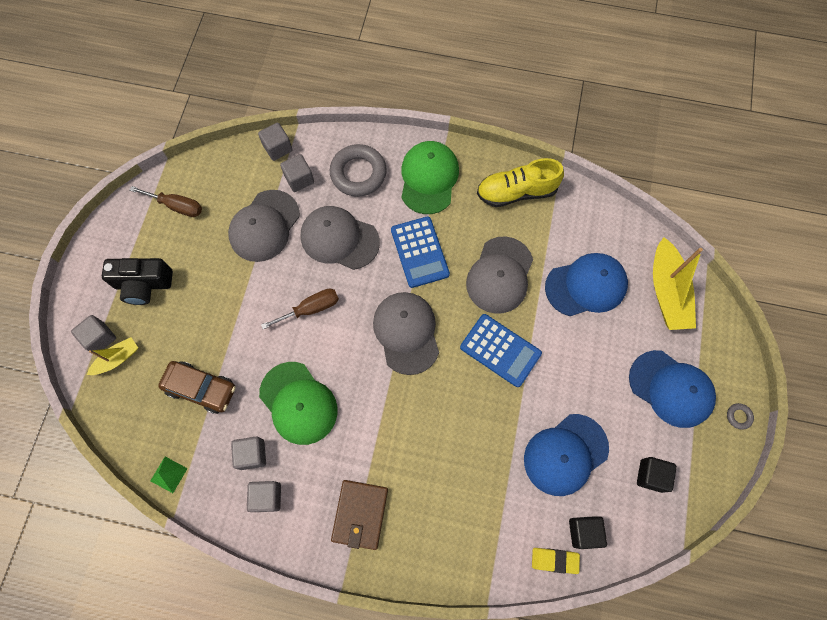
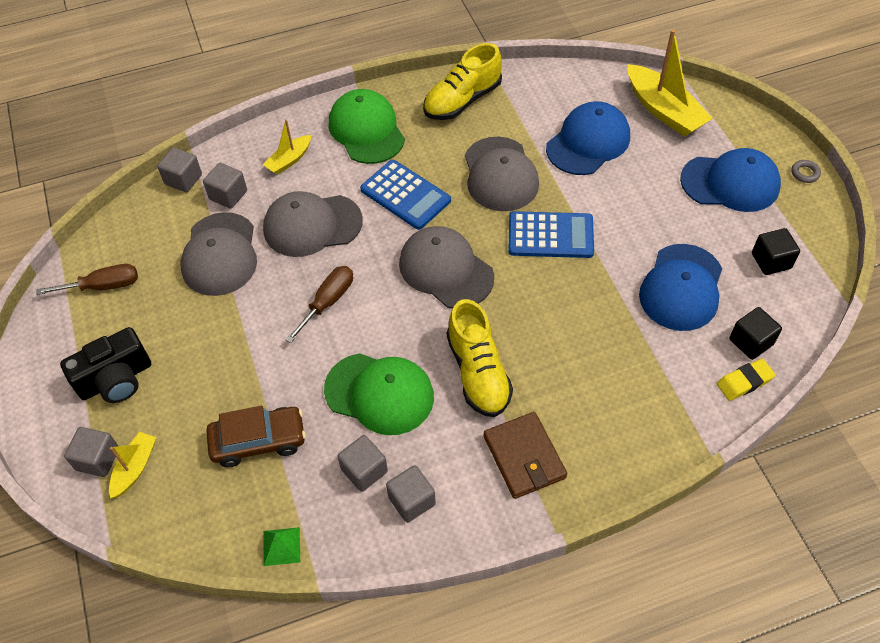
camera: 30 degrees left, 15 degrees down
(358, 173) = (289, 160): grey ring -> yellow boat
(373, 429) = (478, 372): none -> yellow shoe

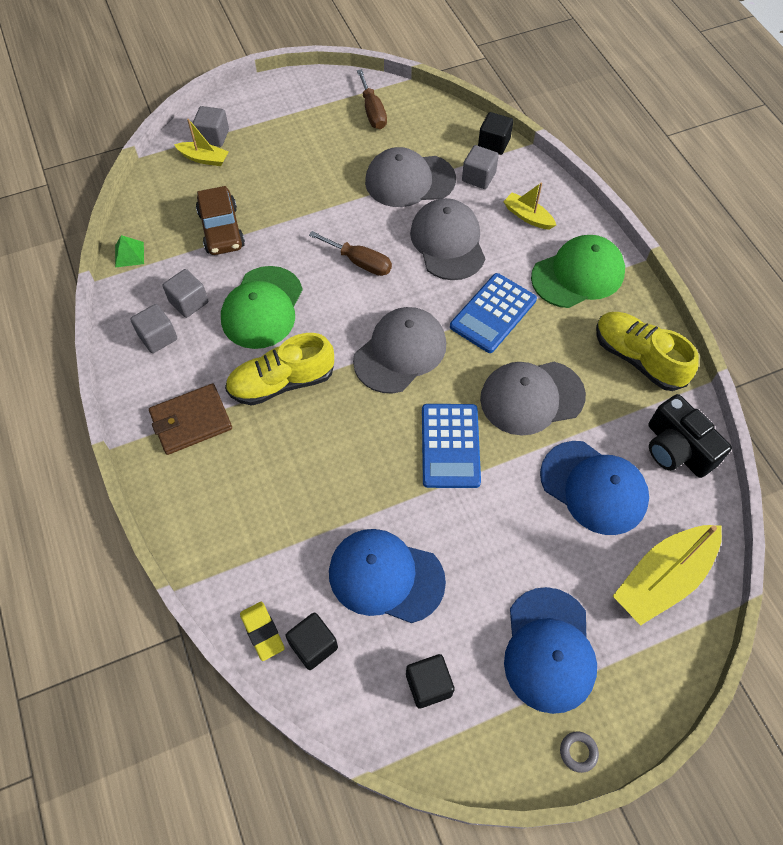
camera: 85 degrees right, 5 degrees up
(116, 379) = (283, 134): black camera -> black camera (677, 449)
(183, 179) = (494, 144): grey cube -> black cube

